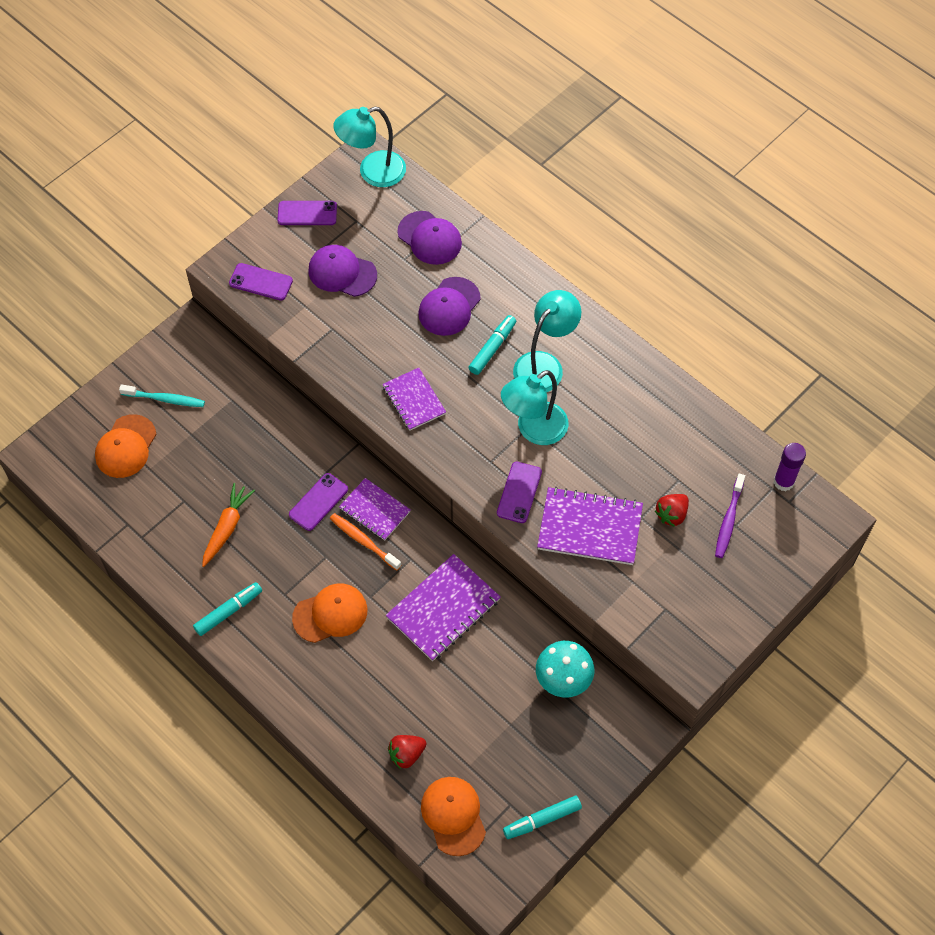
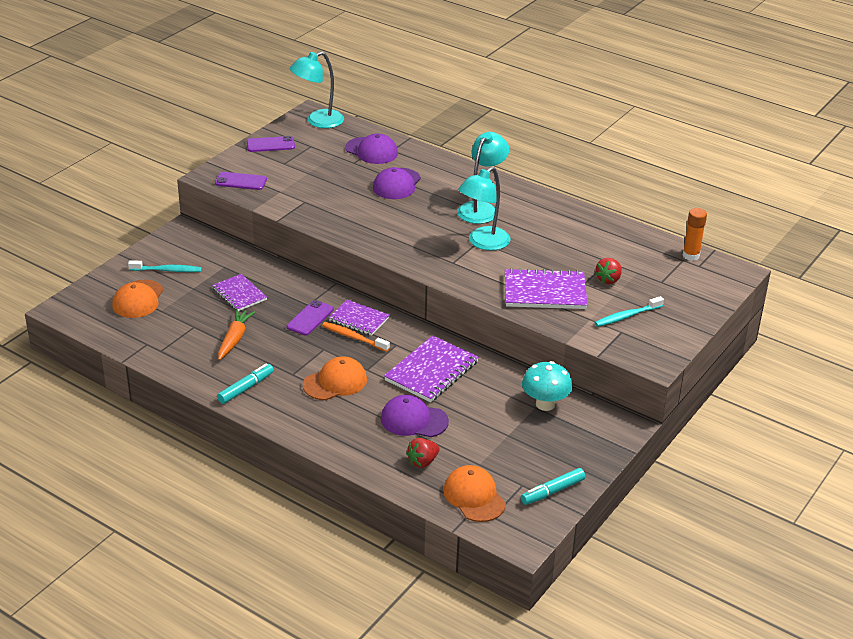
camera: 10 degrees left, 25 degrees down
(342, 273) = (306, 172): purple cap -> purple cap (414, 420)
(414, 400) = (381, 234): purple notebook -> purple notebook (239, 294)
(492, 348) = (437, 203): turquoise marker -> none
(519, 492) = (481, 277): purple phone -> none
(678, 583) = (627, 316): none -> turquoise toothbrush
(728, 520) = (655, 279): purple toothbrush -> none
(783, 482) = (691, 255): purple glue stick -> orange glue stick

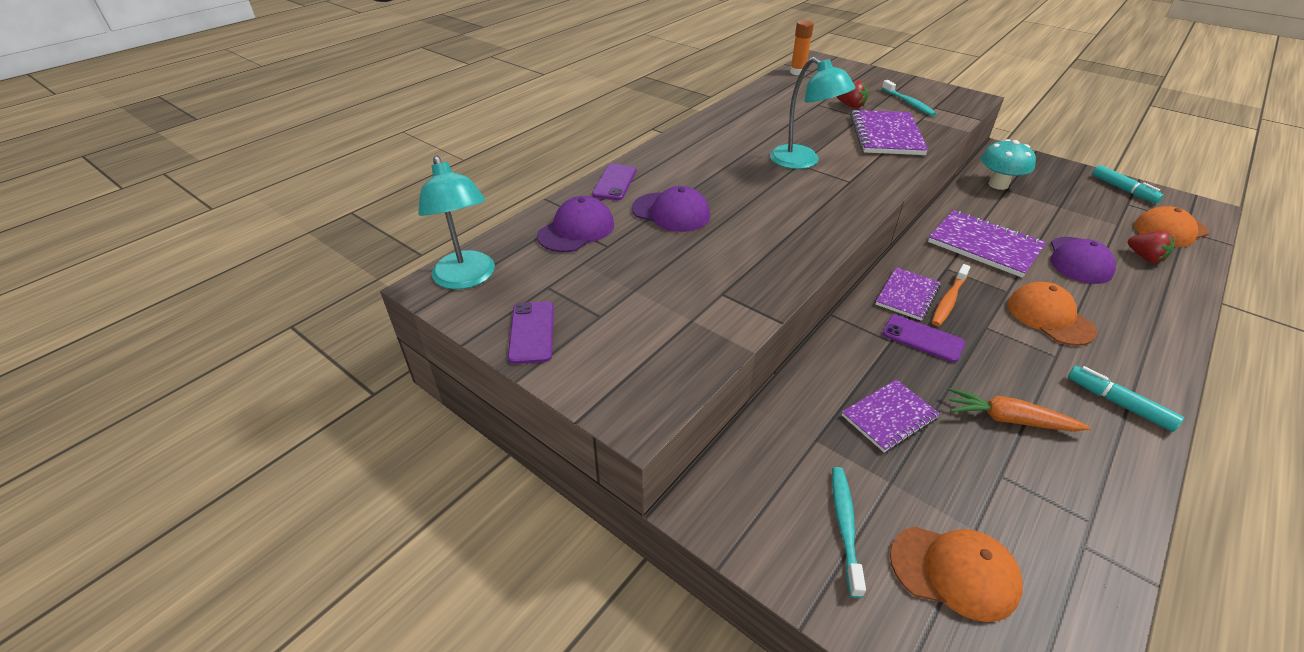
camera: 85 degrees left, 5 degrees up
(241, 181) = (658, 368): purple phone -> purple phone (615, 182)
(481, 208) = (728, 159): turquoise lamp -> none

